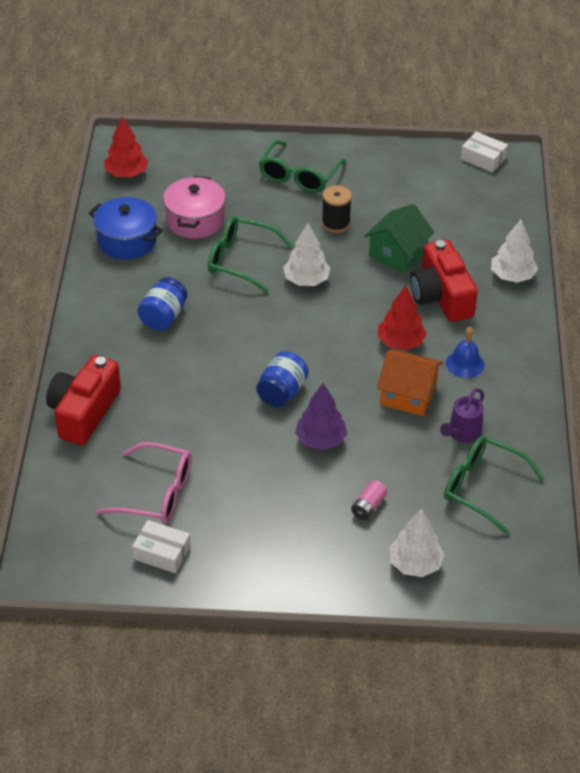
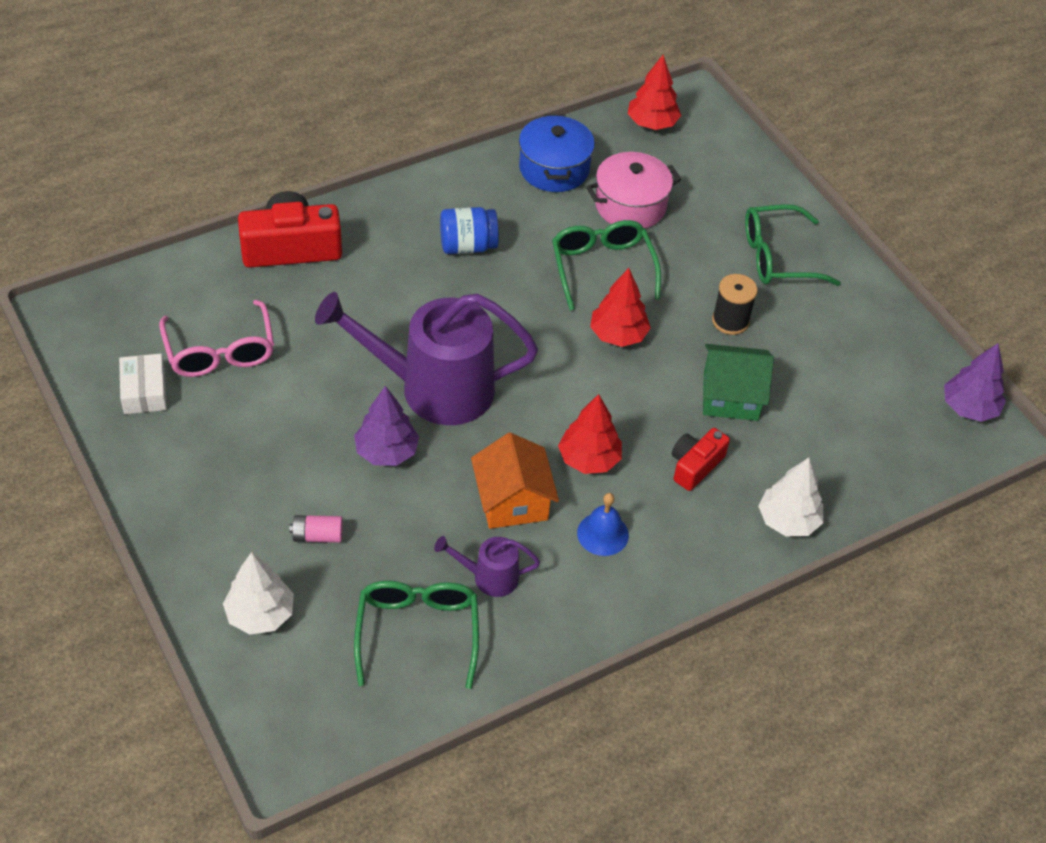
camera: 55 degrees right, 5 degrees up
(282, 392) = (433, 388): blue jar -> purple watering can
(306, 280) = (618, 335): white tree -> red tree
(441, 296) = (695, 466): red camera -> red camera, size x0.58
(483, 158) = (969, 408): white box -> purple tree

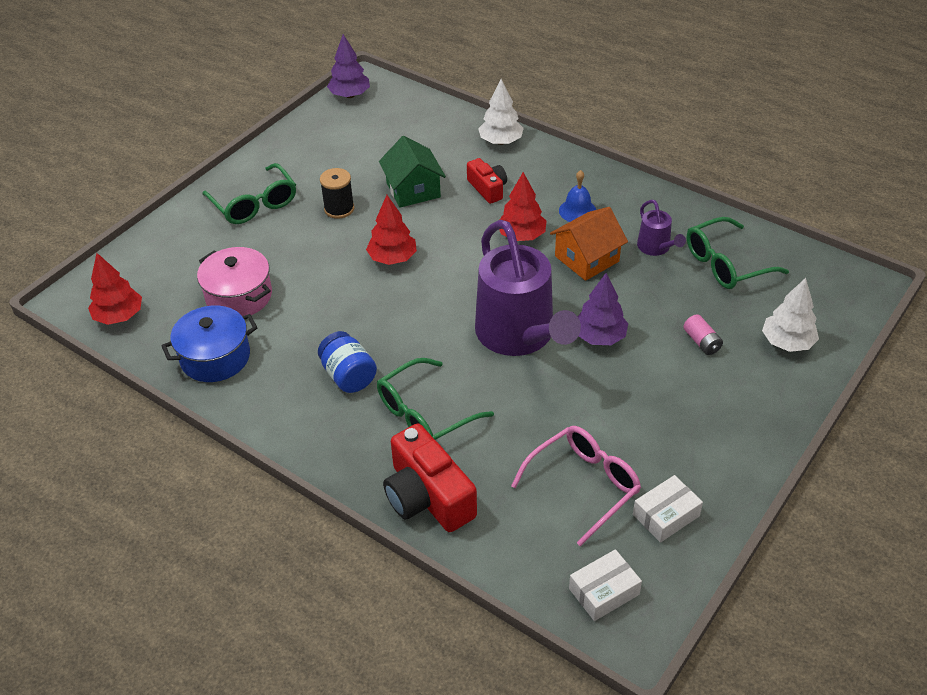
camera: 110 degrees left, 5 degrees down
(112, 315) = (604, 591): none -> white box
(602, 268) = (324, 289): green glasses -> green glasses (424, 414)
(695, 466) = (487, 188): red camera -> red camera turned 135 degrees counterclockwise

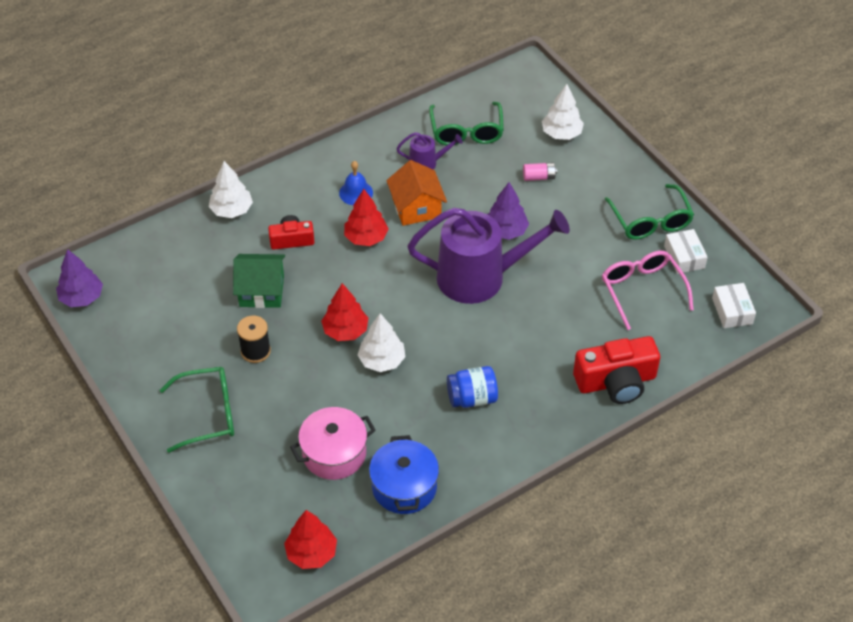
camera: 70 degrees left, 5 degrees up
(367, 294) = (382, 360): none -> white tree
(424, 414) = (535, 360): green glasses -> green glasses (650, 221)

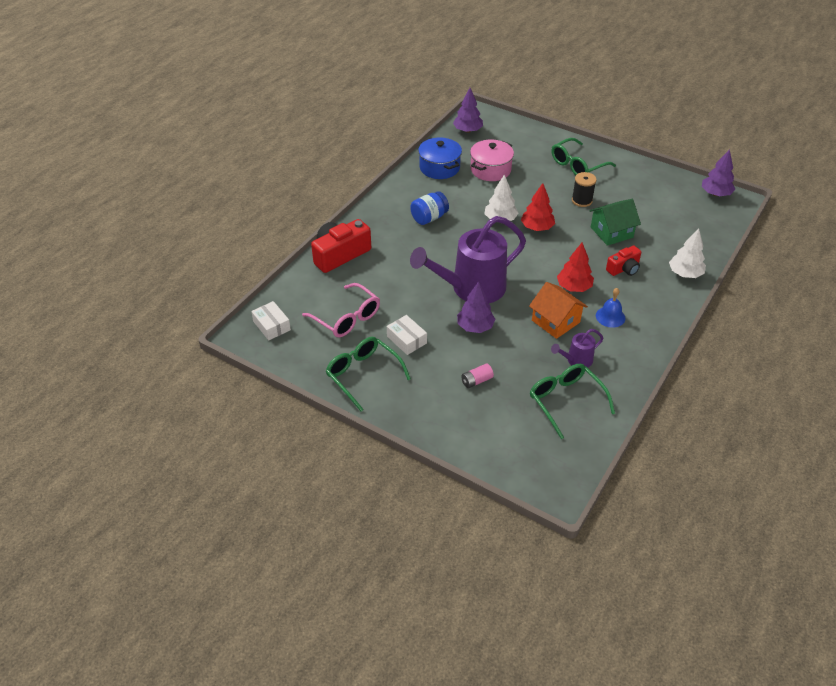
camera: 155 degrees right, 5 degrees down
(311, 553) = (467, 130): red tree -> purple tree
(561, 134) = (481, 431): white tree -> none
(684, 257) = (323, 354): white box -> white box (406, 340)

